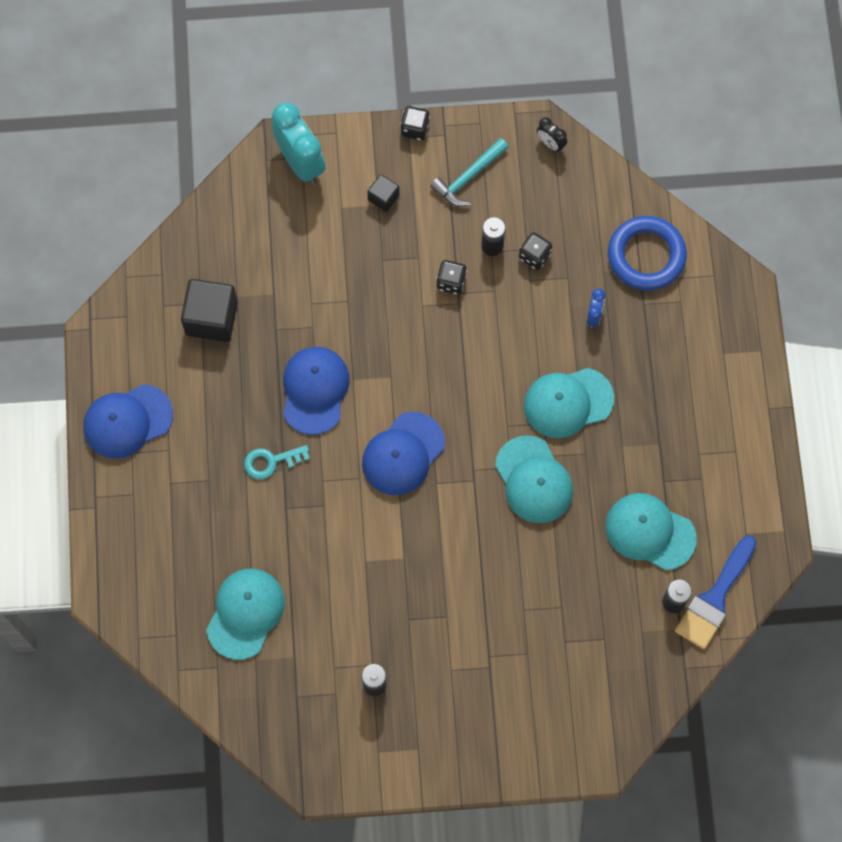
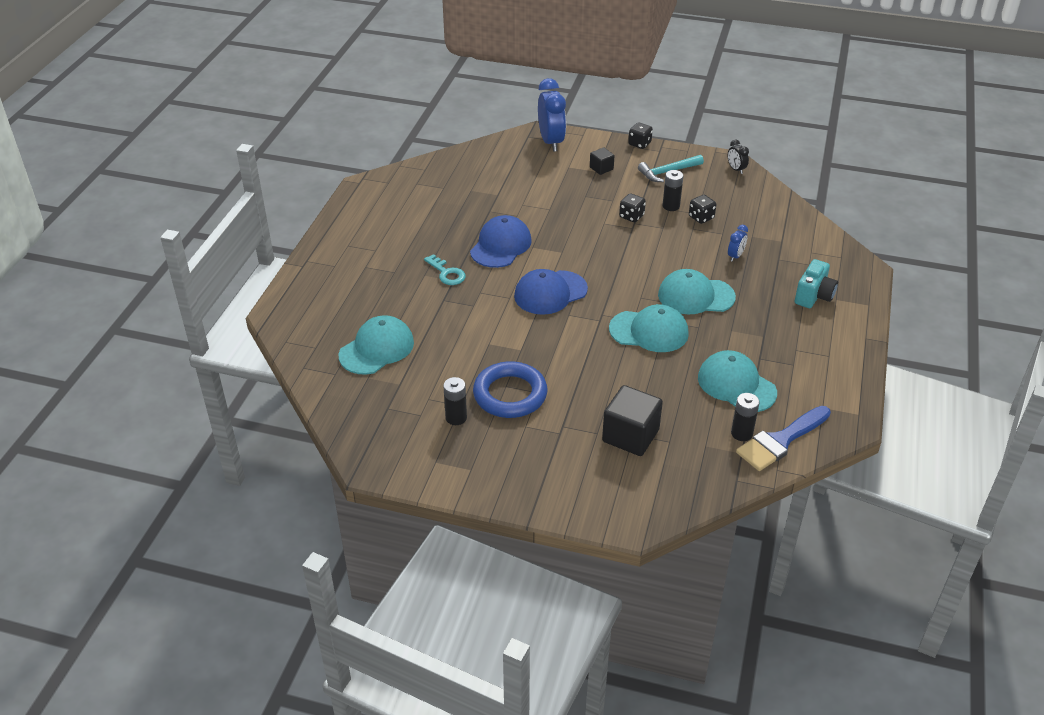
camera: 20 degrees right, 30 degrees down
(127, 421) = (355, 230): blue cap -> none
(211, 318) = (446, 196): black cube -> black cube (630, 436)
(271, 461) = (447, 273): turquoise key -> turquoise key turned 135 degrees counterclockwise
(300, 162) = (551, 142): turquoise clock -> blue clock
(533, 480) = (649, 331): turquoise cap -> turquoise cap turned 75 degrees counterclockwise
(646, 256) = (789, 236): blue ring -> blue ring (510, 394)
(698, 357) = (814, 296): none -> turquoise camera

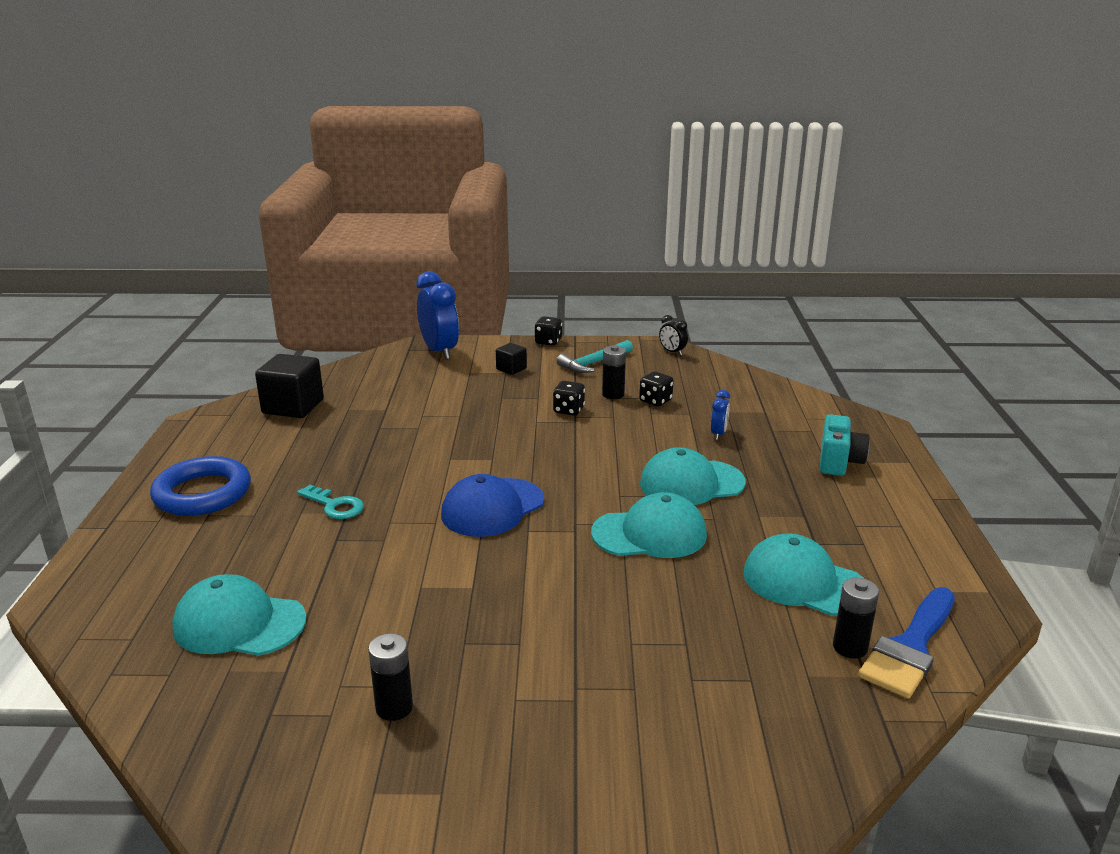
camera: 15 degrees left, 15 degrees down
(377, 349) = (239, 623): turquoise cap -> turquoise cap turned 105 degrees counterclockwise
(501, 246) = (405, 463): blue cap -> none
(510, 394) = (475, 654): blue ring -> blue ring (202, 493)
(630, 436) = (688, 682): black cube -> black cube (293, 406)

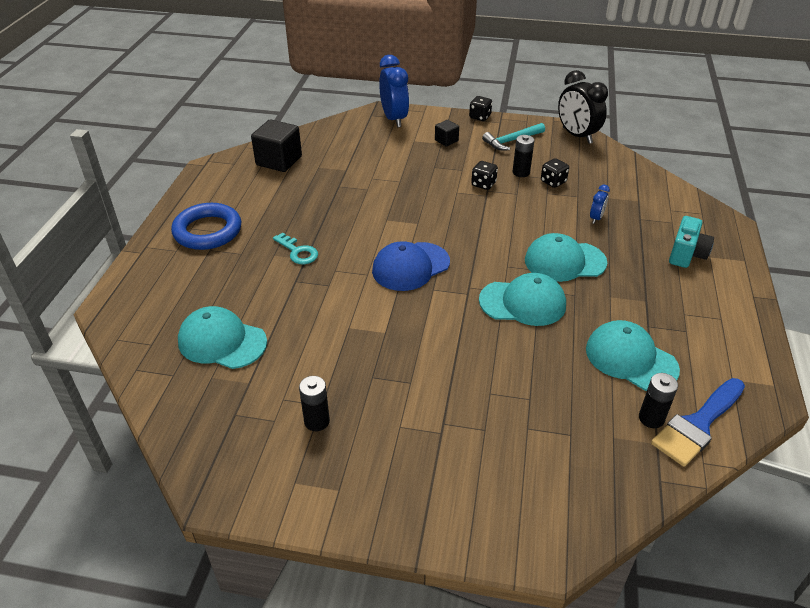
camera: 10 degrees right, 15 degrees up
(672, 352) = (577, 135): black clock -> black clock, size x2.11

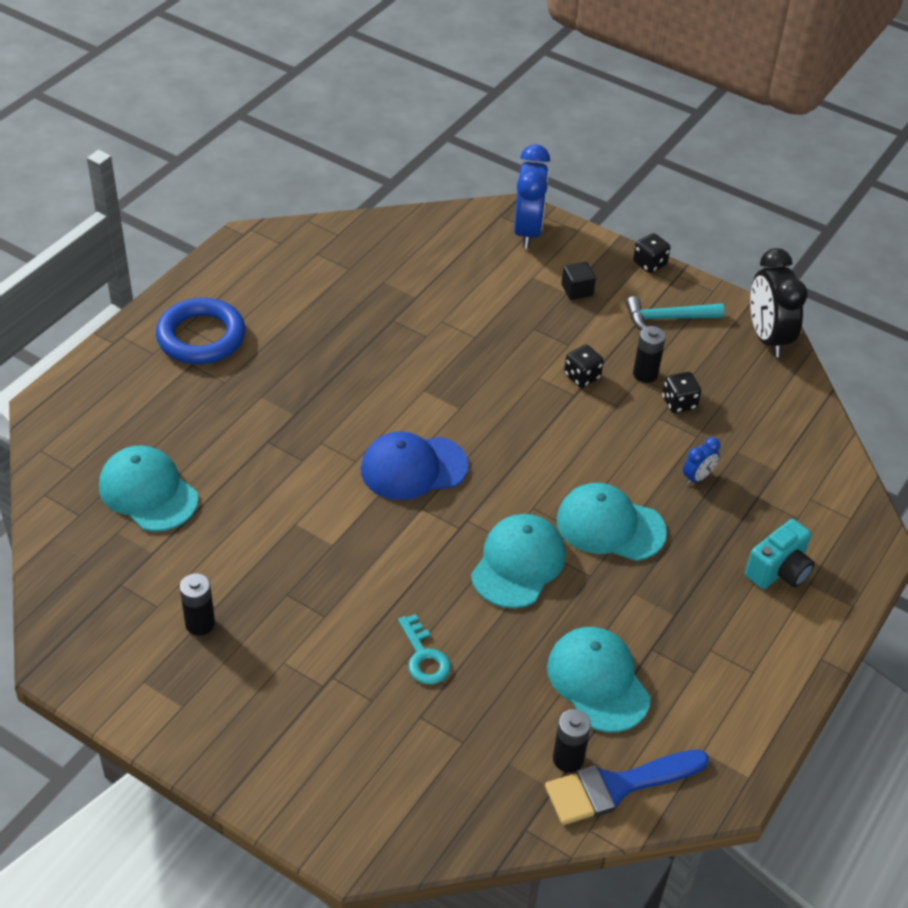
camera: 20 degrees right, 5 degrees up
(279, 161) = (338, 256): black cube -> none
(298, 252) = (291, 402): turquoise key -> turquoise key (424, 656)
(523, 303) = (518, 564): turquoise cap -> turquoise cap turned 90 degrees counterclockwise

